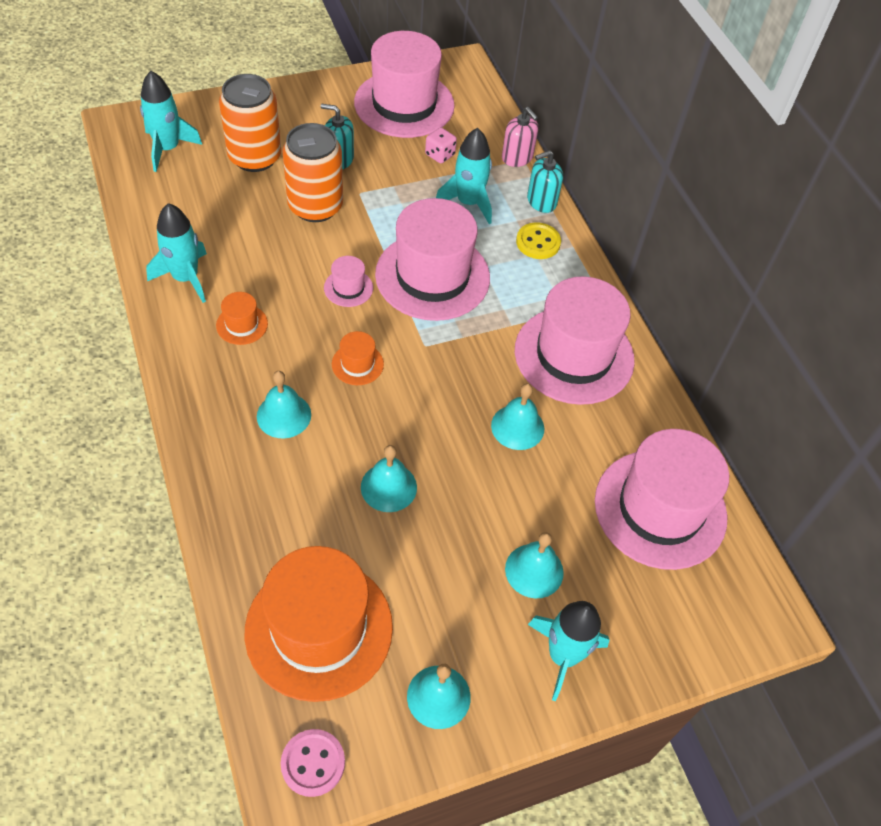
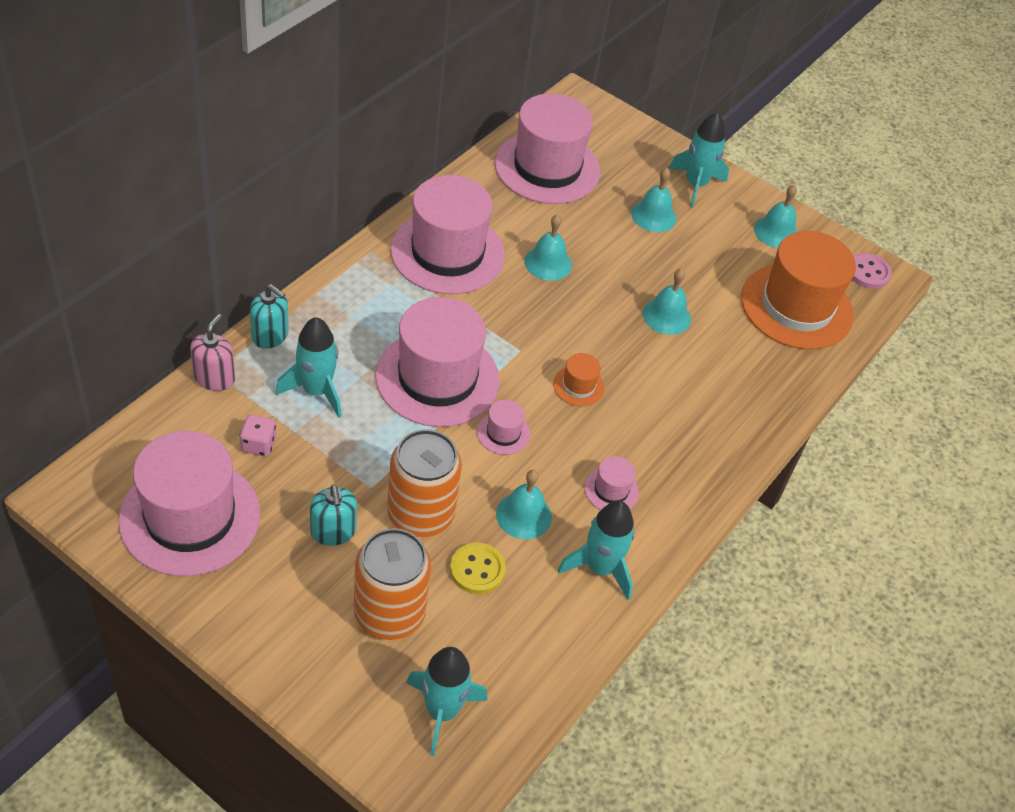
camera: 125 degrees left, 5 degrees down
(242, 324) = (611, 490): orange hat -> pink hat
(284, 415) = (668, 409): turquoise bell -> turquoise bell (523, 515)
(538, 242) = (331, 319): yellow button -> yellow button (477, 569)

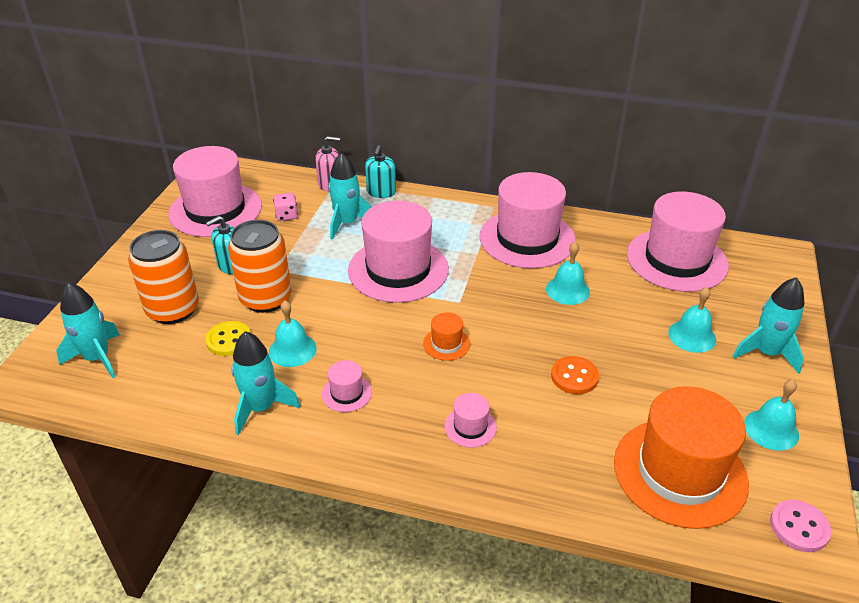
camera: 75 degrees right, 10 degrees down
(503, 433) = (367, 316): pink hat -> pink hat (470, 427)
(666, 316) = (574, 377): turquoise bell -> orange button

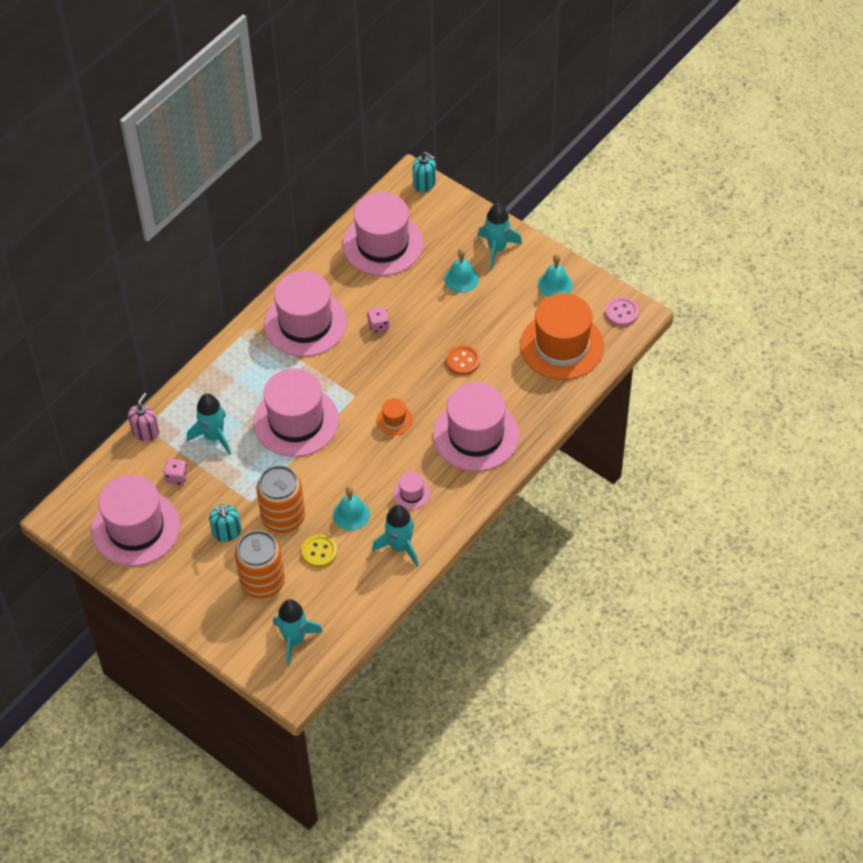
camera: 65 degrees left, 15 degrees up
(381, 192) = (181, 398): turquoise soap dispenser -> turquoise soap dispenser (424, 183)
(470, 427) = (476, 435): pink hat -> pink hat, size x2.37
(567, 290) = (378, 325): turquoise bell -> pink dice

